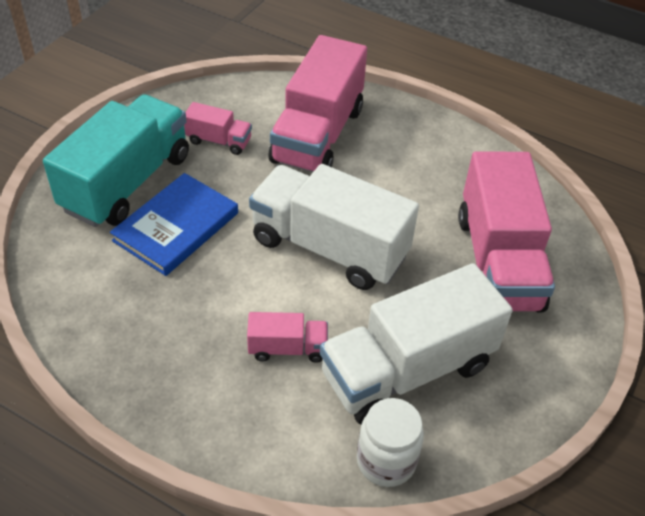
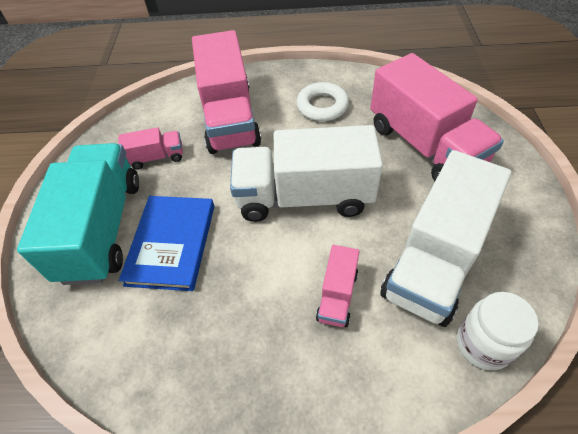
camera: 25 degrees left, 5 degrees up
(287, 348) = (337, 295): pink truck -> pink truck turned 135 degrees clockwise
(423, 168) = (322, 106): none -> white ring

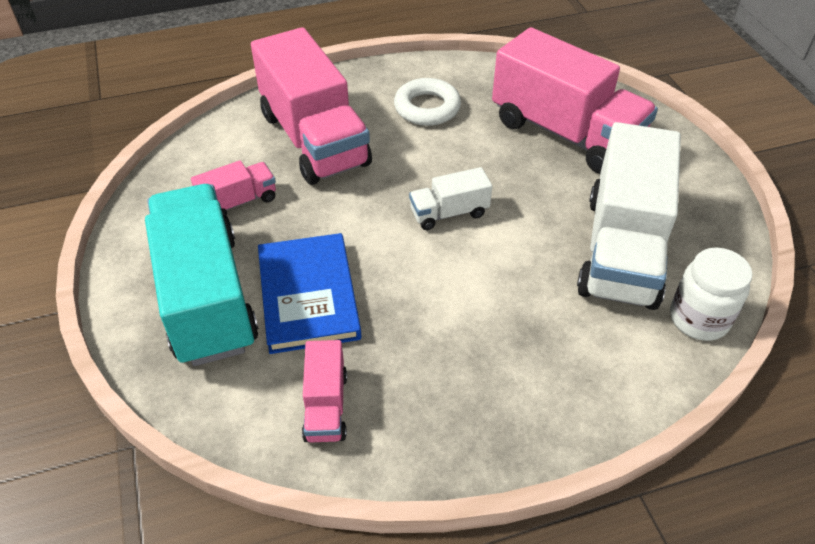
camera: 20 degrees left, 5 degrees down
(304, 197) = (449, 213): white truck -> white truck, size x0.46
(337, 295) = (530, 307): pink truck -> pink truck (326, 406)

